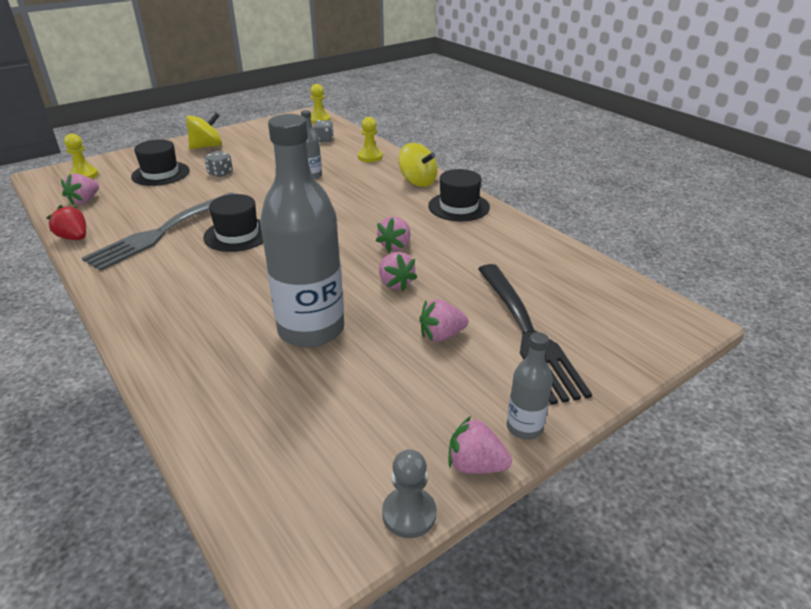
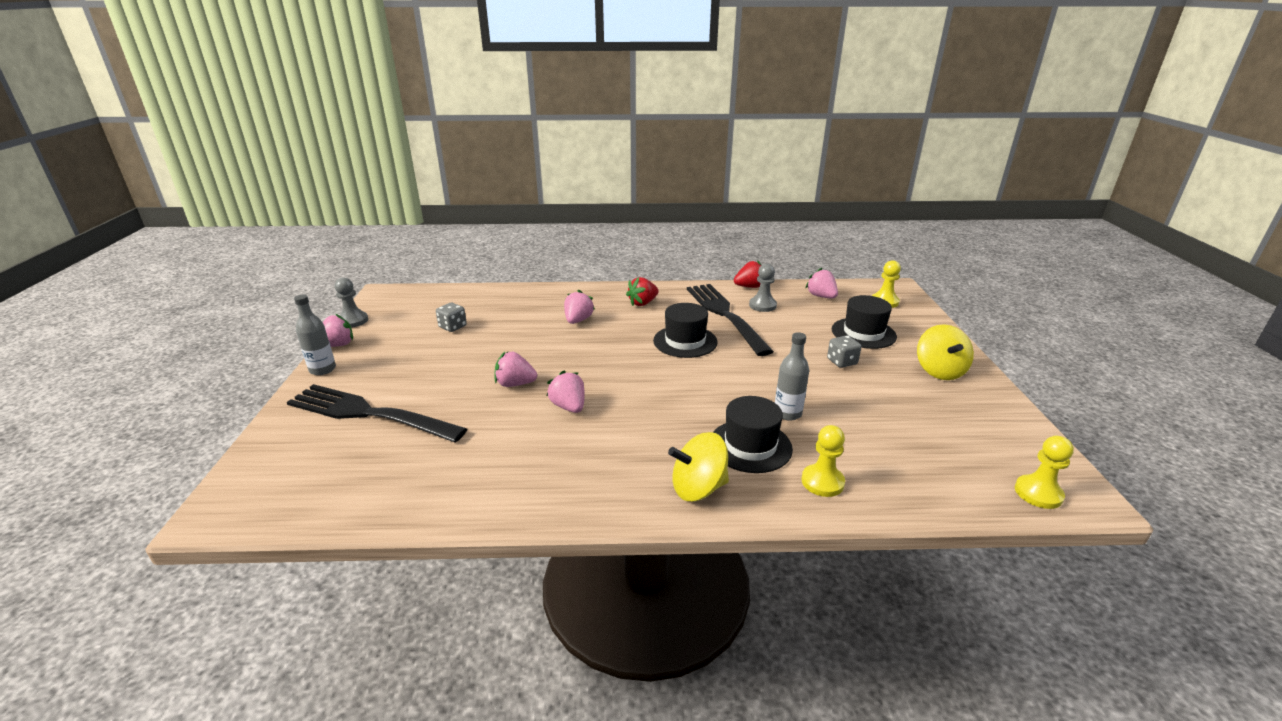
camera: 125 degrees right, 5 degrees down
(125, 221) = (762, 305): none -> grey pawn
(161, 284) = (642, 303): none -> red strawberry
(162, 232) = (725, 315): grey fork -> black fork
(311, 329) = (515, 336): grey bottle -> none
(324, 140) = (925, 465): grey dice -> grey dice (453, 327)
(441, 335) = (431, 377): pink strawberry -> pink strawberry (578, 320)
(458, 207) = (595, 487): black hat -> black hat (750, 446)

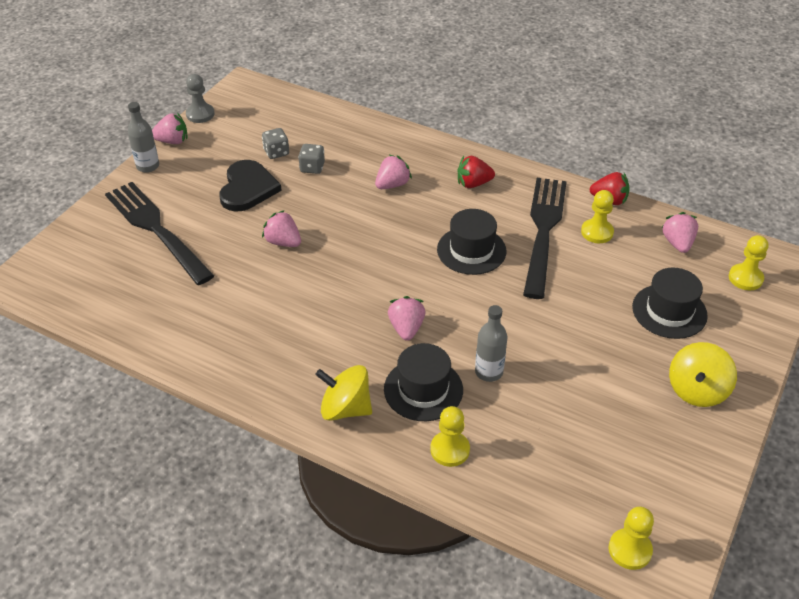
camera: 30 degrees right, 15 degrees up
(445, 357) = (248, 188): none -> black heart
(569, 407) = (308, 285): pink strawberry -> pink strawberry (406, 328)
(762, 305) = (597, 232): grey pawn -> yellow pawn
(841, 362) = (604, 337): grey dice -> grey dice (312, 168)

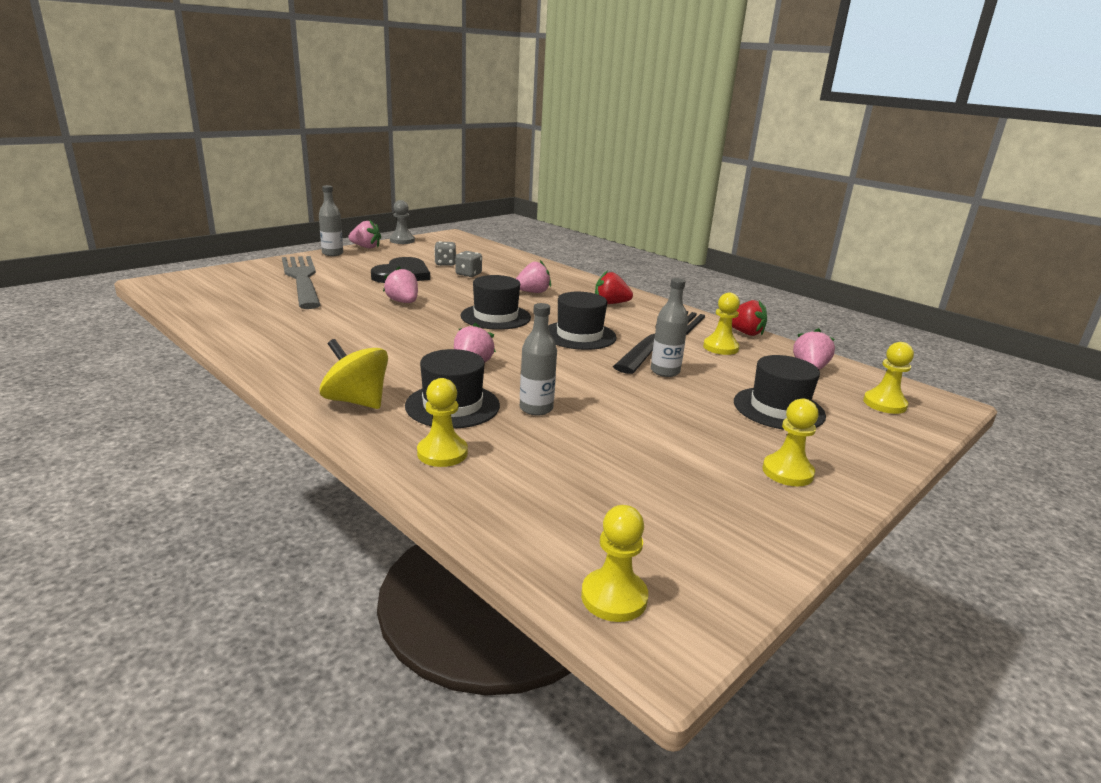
camera: 15 degrees right, 20 degrees down
(156, 229) = (302, 279): black fork -> grey fork
(382, 241) = (495, 317): none -> black hat
(565, 285) = (665, 371): none -> grey bottle
(697, 390) = (787, 472): yellow spinning top -> yellow pawn

